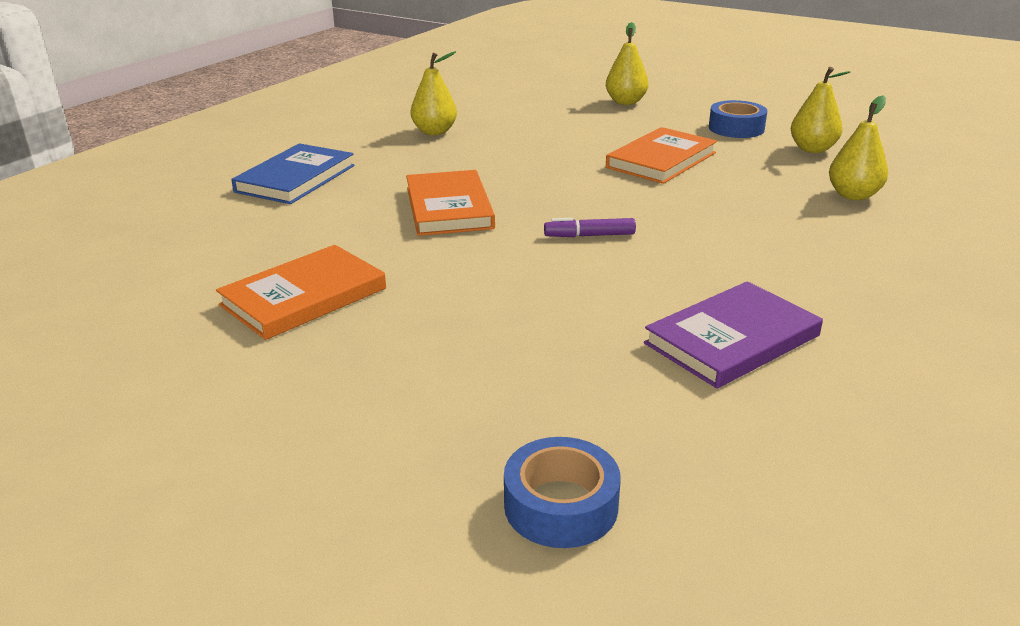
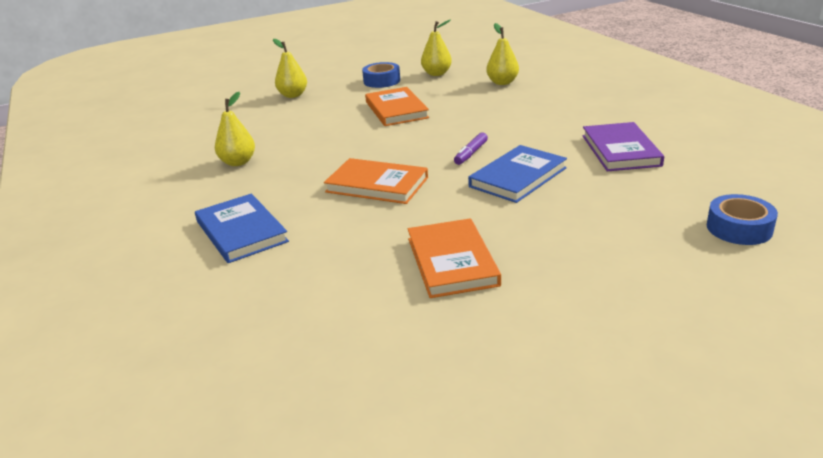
camera: 55 degrees left, 0 degrees up
(553, 282) = (517, 177): none -> blue book

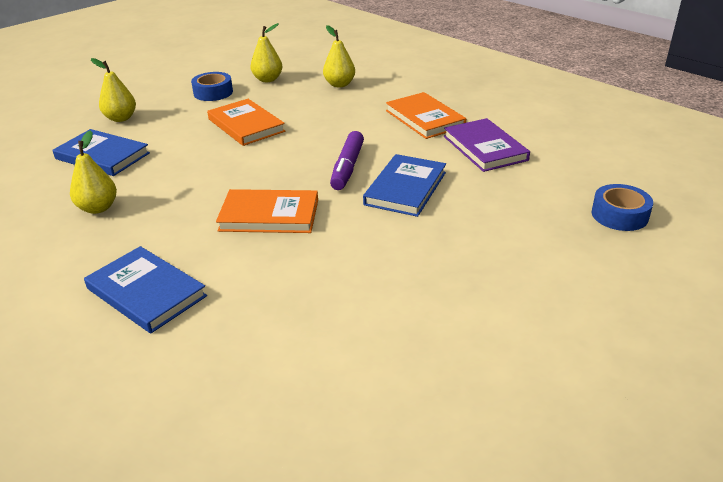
camera: 20 degrees left, 5 degrees up
(262, 123) = (102, 156): none -> blue book
(452, 261) = (388, 290): orange book -> orange book (425, 118)
(471, 153) = (347, 167): purple marker -> purple marker, size x1.57

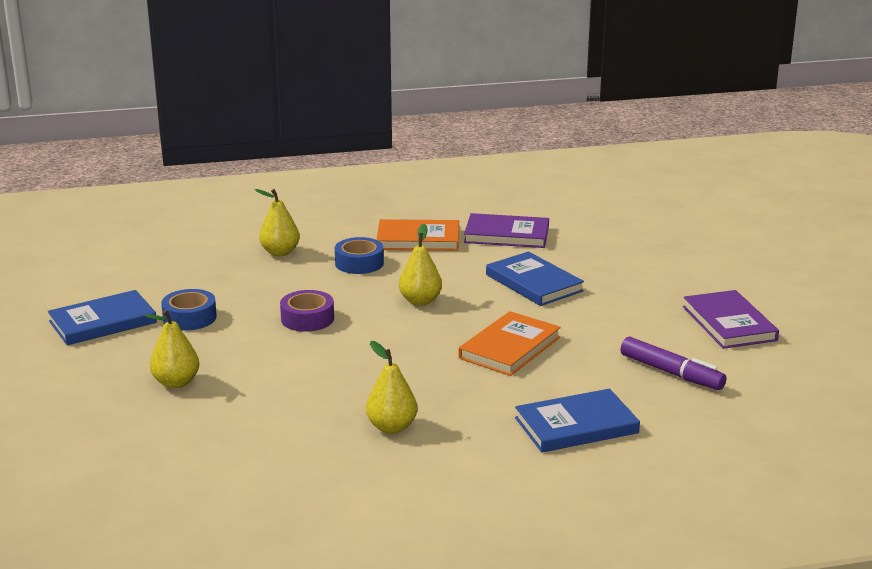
camera: 60 degrees left, 10 degrees down
(102, 156) = (268, 408): blue book -> blue book (103, 322)
(246, 125) = (307, 319): orange book -> purple tape
(268, 79) = (203, 282): yellow pear -> yellow pear (420, 301)
(347, 167) = (466, 295): purple marker -> purple marker (671, 373)
(442, 325) = (729, 323): none -> purple book
(619, 215) = (660, 227): blue tape -> blue tape (359, 263)

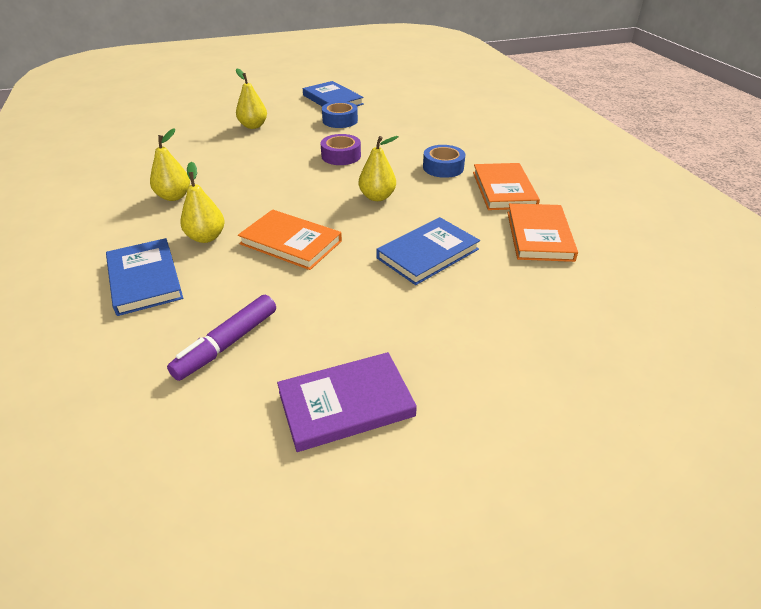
camera: 85 degrees right, 15 degrees up
(280, 252) = (451, 137): yellow pear -> yellow pear (206, 237)
(506, 235) = (539, 235): purple book -> orange book

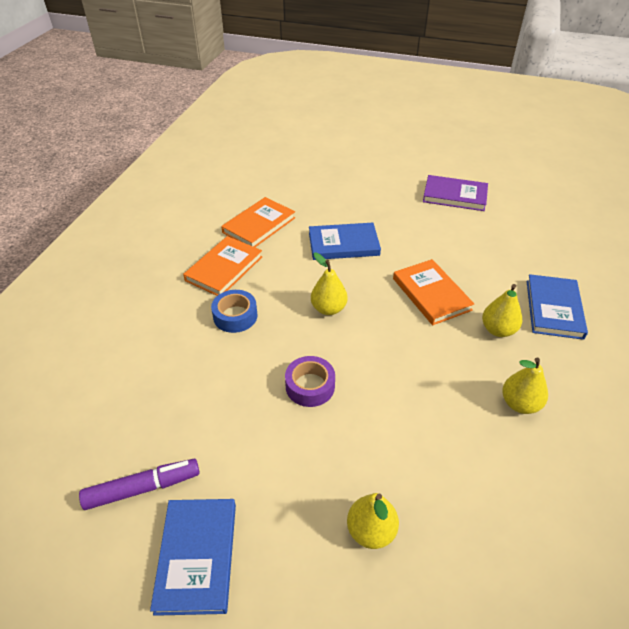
camera: 145 degrees left, 5 degrees up
(227, 344) = (504, 242): purple marker -> purple marker (143, 488)
(340, 120) = (245, 472): blue tape -> none

